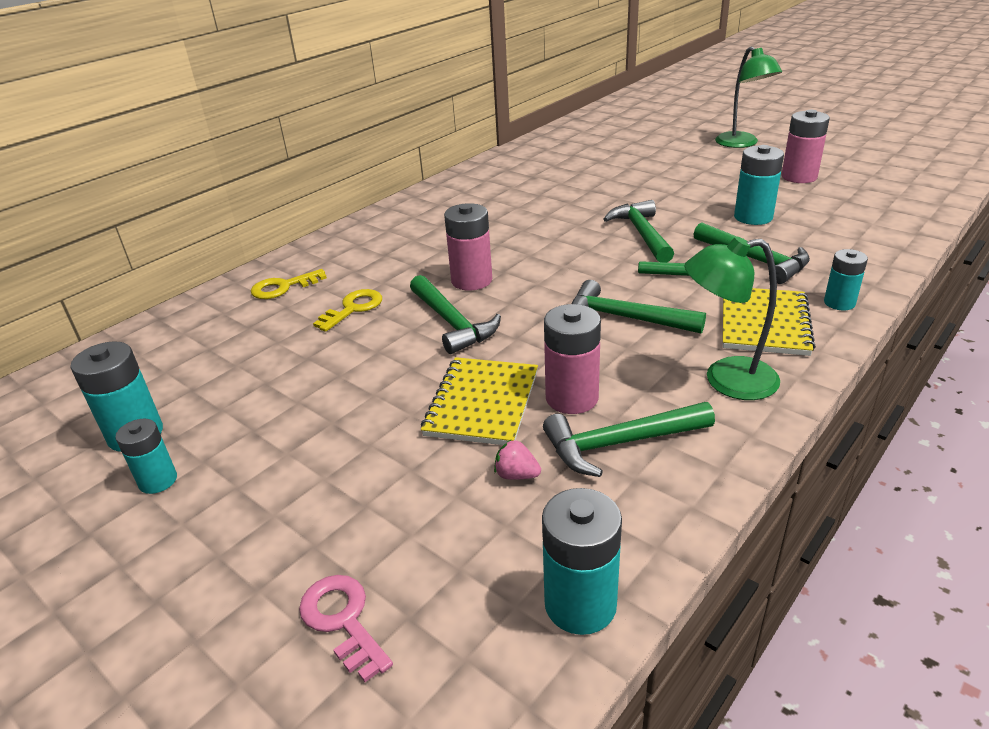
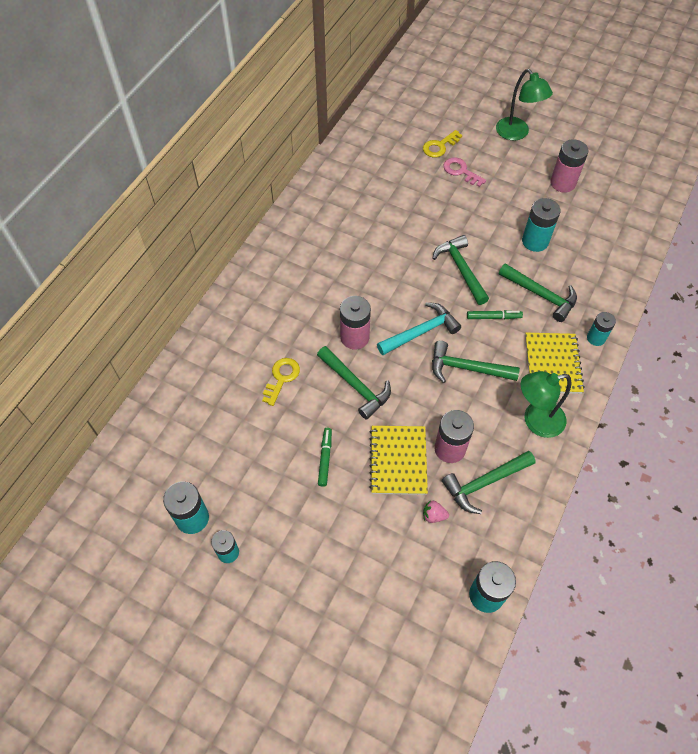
camera: 15 degrees left, 25 degrees up
(283, 287) = (220, 359): yellow key -> yellow key (439, 146)
(343, 620) = (375, 625): pink key -> pink key (461, 171)
(370, 390) = (325, 458): none -> green marker
(567, 281) = (421, 332): none -> turquoise hammer

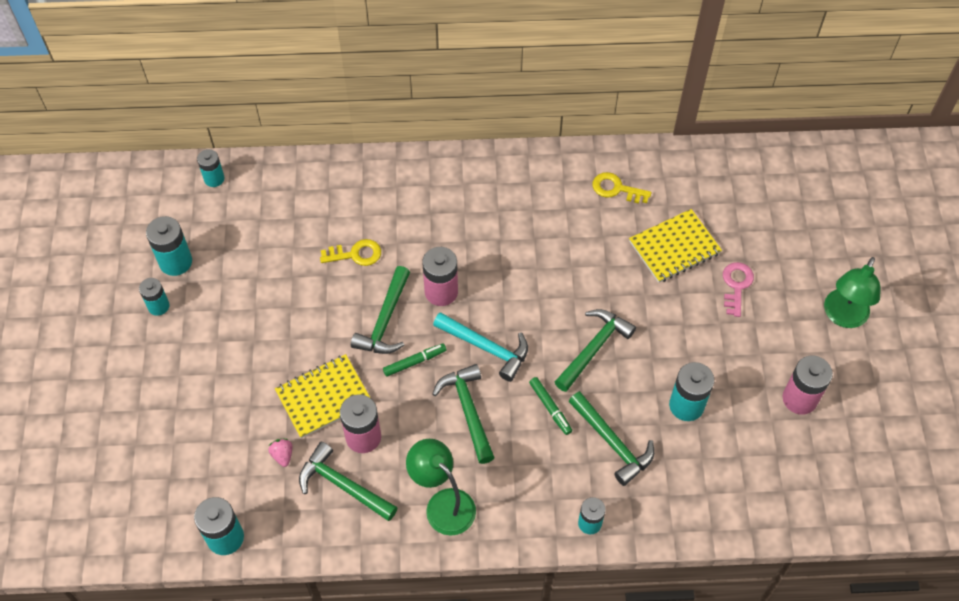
camera: 60 degrees right, 0 degrees up
(130, 449) = (214, 179): none -> turquoise battery
(325, 458) = (291, 334): green marker -> green marker (414, 362)
(439, 146) = (758, 247): yellow key -> yellow key (616, 189)
(541, 295) = (612, 443): green hammer -> green hammer turned 45 degrees counterclockwise
(552, 364) = (525, 492): yellow notebook -> yellow notebook (674, 247)

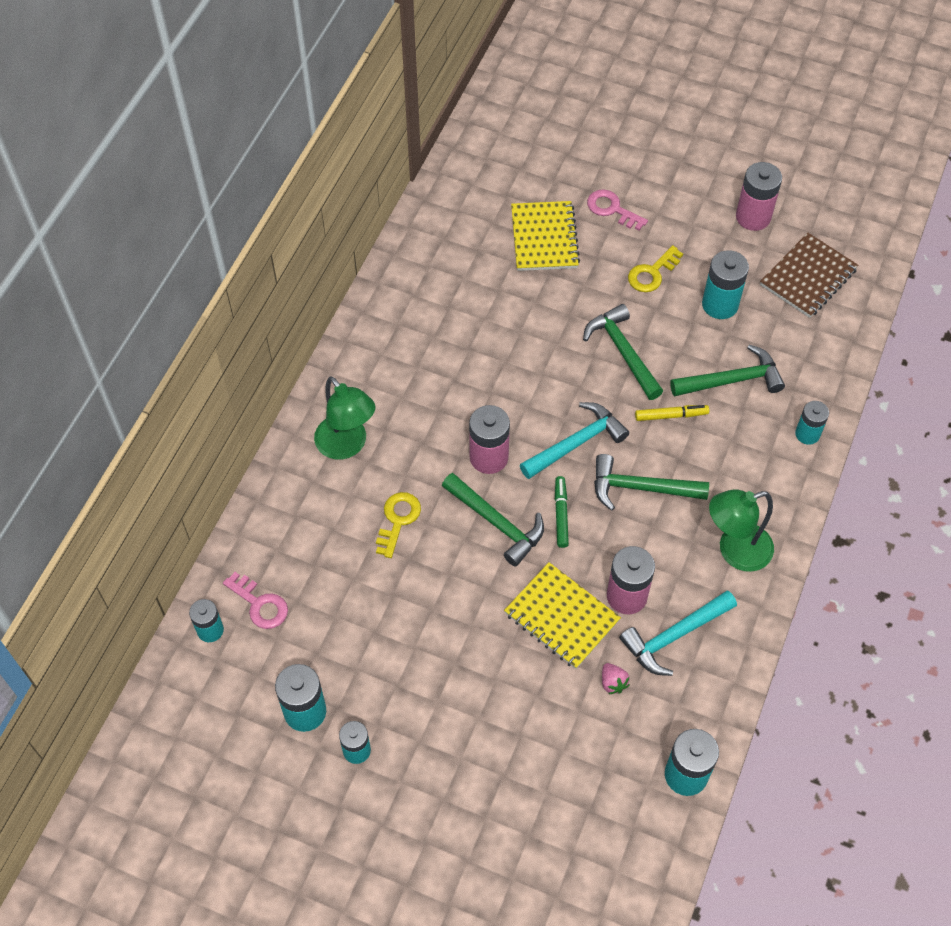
camera: 65 degrees left, 0 degrees up
(247, 198) = (260, 604): none -> pink key
(282, 455) = (613, 683): pink strawberry -> pink strawberry turned 120 degrees counterclockwise
(324, 397) = (561, 617): yellow notebook -> yellow notebook turned 45 degrees counterclockwise
(343, 485) = (674, 636): green hammer -> turquoise hammer
(550, 408) = (671, 415): green marker -> yellow marker
(616, 189) = (449, 255): yellow key -> yellow key (652, 273)
(760, 467) = (808, 277): none -> brown notebook
(843, 316) = (685, 147): green lamp -> green lamp (347, 446)

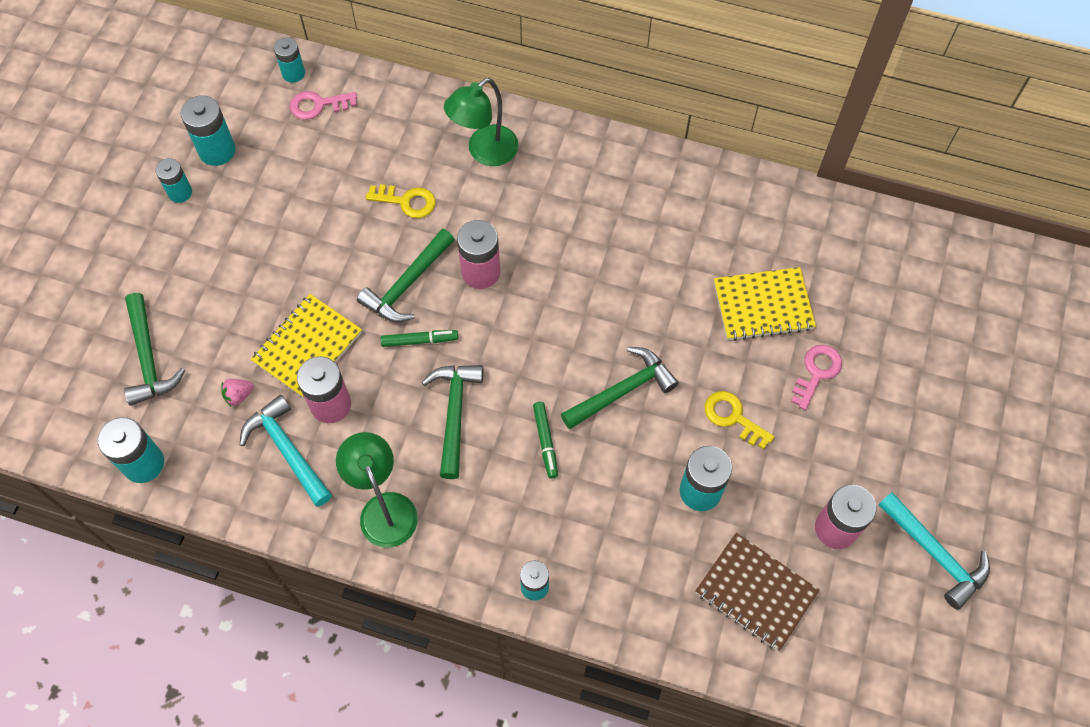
camera: 85 degrees right, 5 degrees up
(260, 604) = (318, 105): pink key -> pink key turned 45 degrees clockwise
(576, 443) = (504, 350): turquoise hammer -> turquoise hammer (935, 554)
(671, 415) = (545, 441): yellow marker -> green marker
(732, 380) = (598, 505): green hammer -> green hammer (149, 358)

